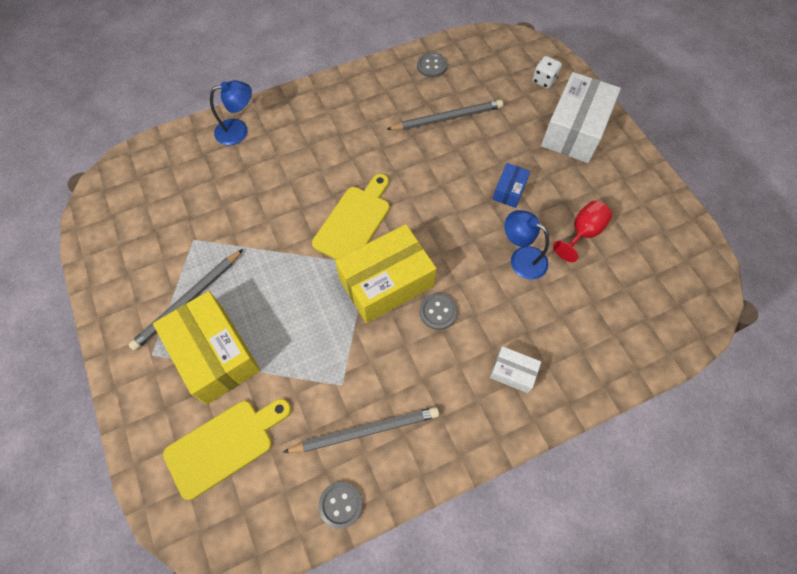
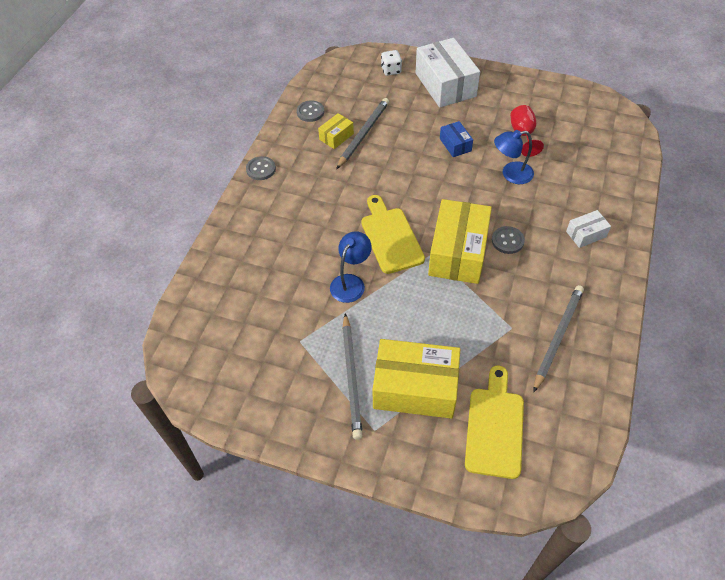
camera: 45 degrees left, 10 degrees down
(238, 130) = (231, 251): blue lamp -> blue lamp (351, 282)
(341, 504) = (598, 385): grey button -> grey button (261, 169)
(424, 103) = (336, 136): none -> yellow box

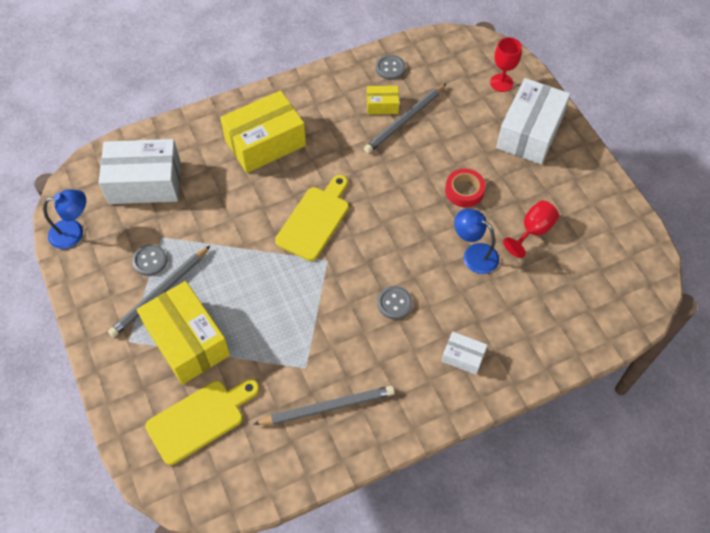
camera: 45 degrees right, 5 degrees up
(234, 317) = (145, 182): none -> white box
(261, 169) = (296, 86): grey button -> grey button (150, 260)
(351, 282) = (244, 228): blue lamp -> blue lamp (74, 232)
(363, 134) = (405, 120): grey pencil -> grey pencil turned 150 degrees clockwise
(391, 70) = (501, 83): white dice -> red goblet
(455, 145) = (464, 191): blue box -> red tape
(458, 252) = (346, 277): yellow box -> yellow box (265, 143)

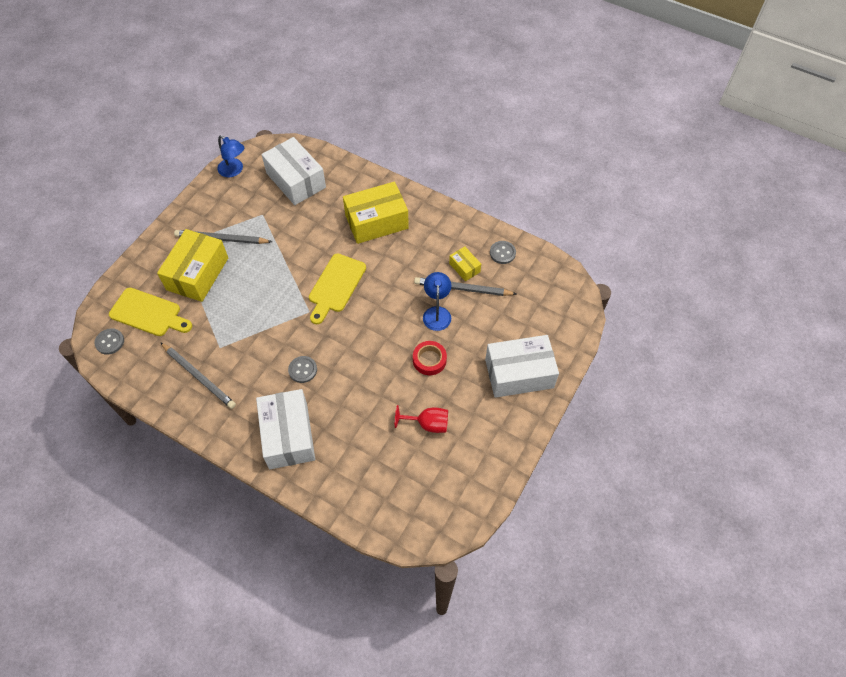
camera: 55 degrees right, 0 degrees up
(150, 260) = (241, 219): grey button -> grey button (110, 342)
(265, 143) = (376, 221): yellow box -> yellow box turned 45 degrees counterclockwise
(315, 220) = (336, 286): yellow cutting board -> yellow cutting board turned 120 degrees clockwise
(463, 357) = (288, 435): white box -> white box, size x2.10
(474, 254) = (378, 396): blue lamp -> blue lamp (437, 313)
(501, 83) = (551, 329): red goblet -> none

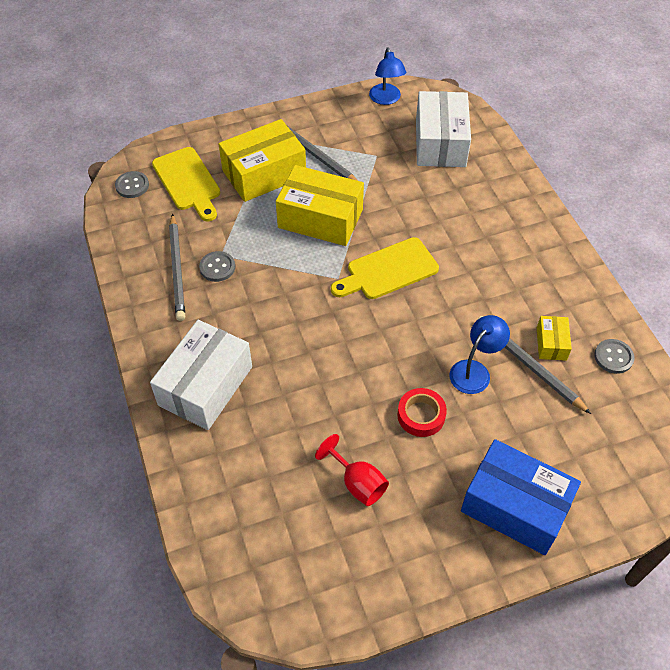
camera: 40 degrees right, 5 degrees down
(302, 370) = (278, 331): grey button -> grey button (217, 267)
(376, 221) = (491, 233): yellow box -> yellow box (320, 218)
(519, 373) = (515, 506): white box -> blue box

